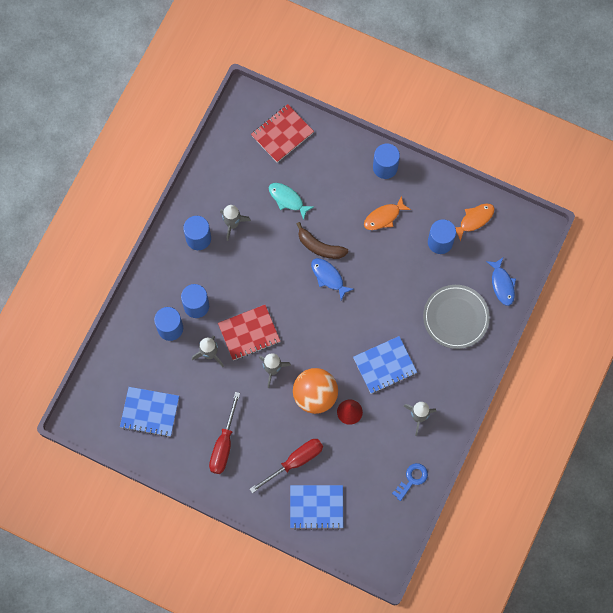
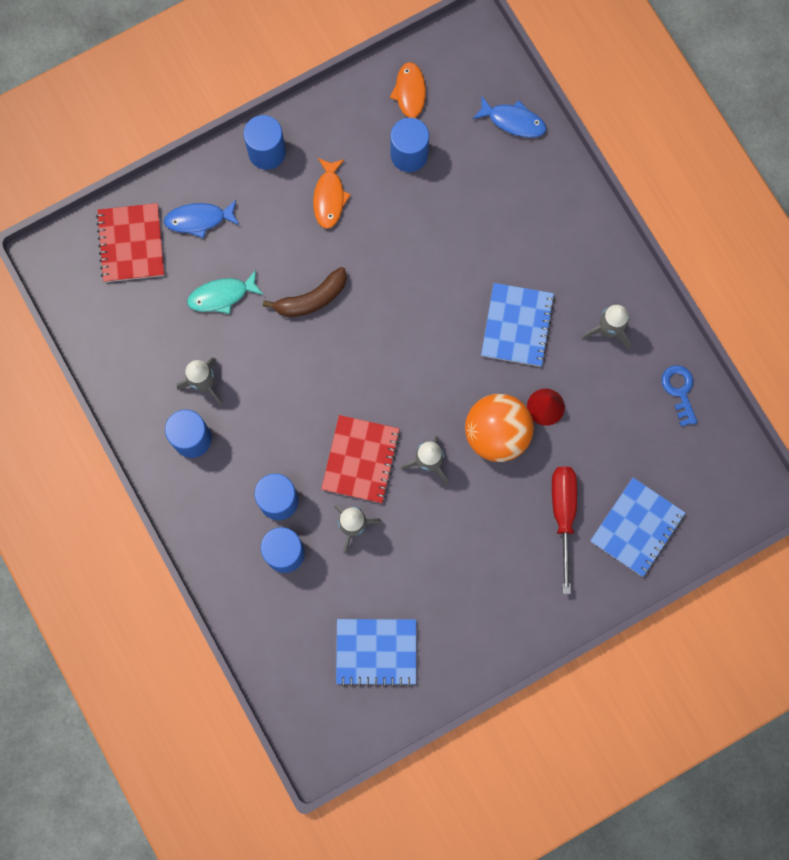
camera: 55 degrees left, 5 degrees up
(150, 412) = (376, 652): blue notebook -> blue notebook turned 45 degrees clockwise
(224, 444) = (481, 587): red screwdriver -> none
(328, 277) = (358, 315): blue fish -> blue fish (199, 219)
(456, 317) = (516, 202): grey plate -> none

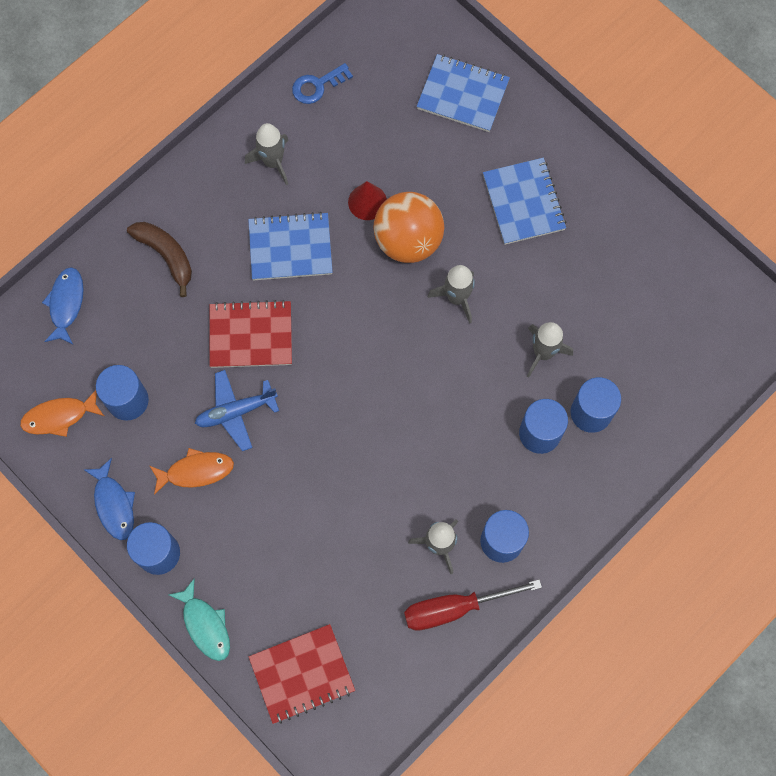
camera: 105 degrees left, 5 degrees down
(199, 219) = (255, 606): blue fish -> blue fish (114, 504)
(222, 295) = (336, 555): turquoise fish -> turquoise fish (205, 625)
(312, 299) = (315, 459): brown banana -> brown banana (166, 255)
(361, 460) = (473, 363): red notebook -> red notebook (251, 335)
(373, 242) = (236, 412): none -> blue plane
(376, 652) = (659, 299): blue notebook -> blue notebook (524, 202)
(563, 515) = (471, 162): red screwdriver -> red screwdriver (455, 608)

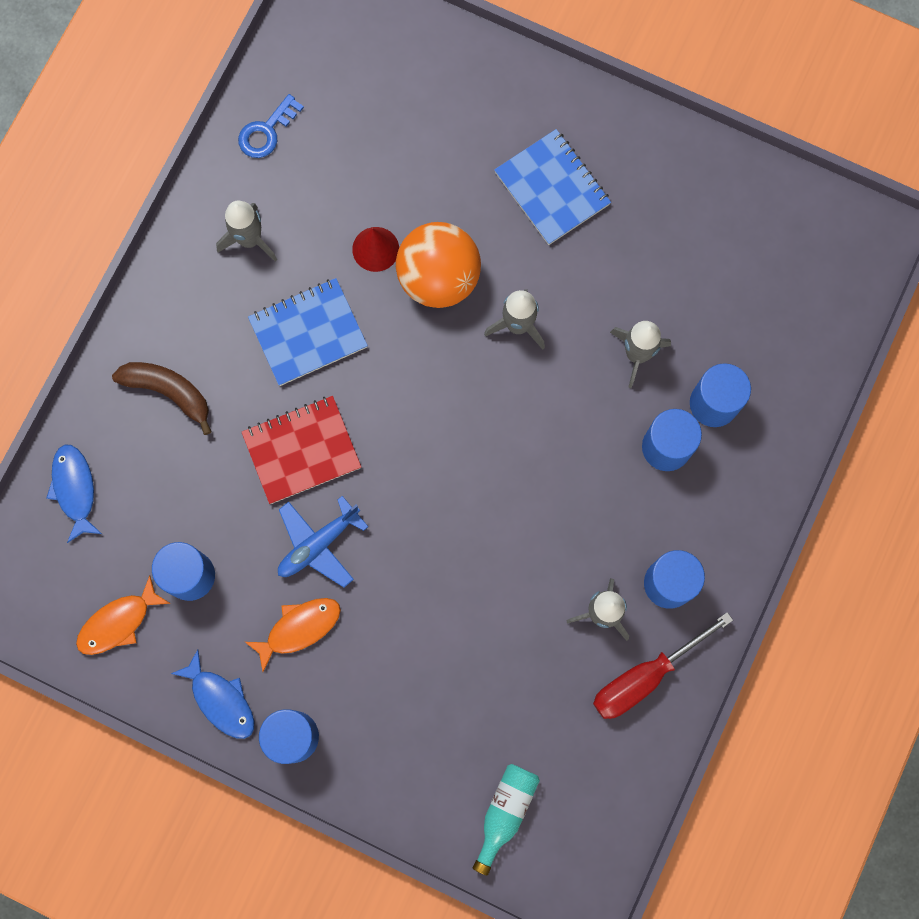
camera: 20 degrees left, 5 degrees up
(205, 625) = (376, 797): turquoise fish -> none
(302, 674) = (505, 812): red notebook -> turquoise bottle
(463, 94) = (437, 85): blue notebook -> none

